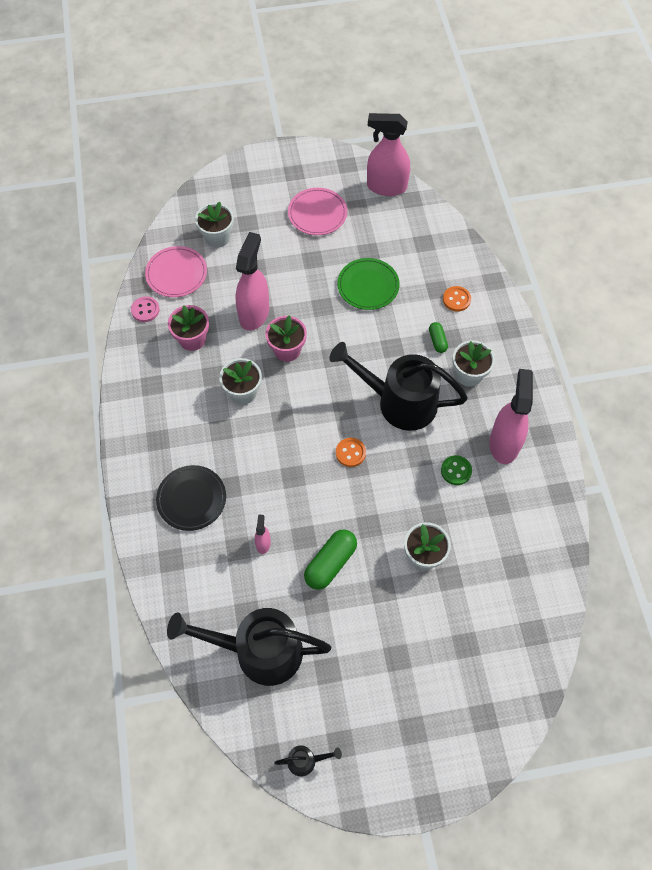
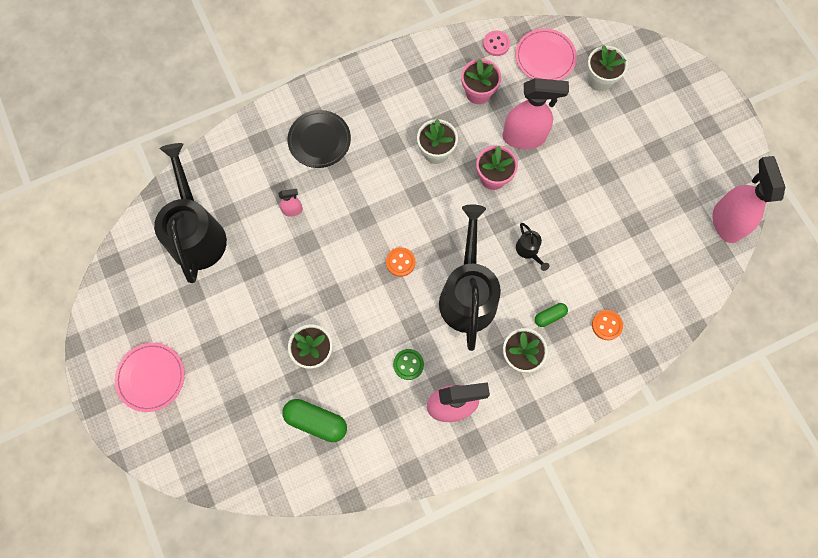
camera: 75 degrees right, 10 degrees up
(306, 760) = (114, 295): black watering can -> black watering can (529, 251)
(317, 213) = (664, 163): pink plate -> pink plate (151, 377)
(330, 563) = (287, 272): green capsule -> green capsule (316, 421)
(368, 286) = (592, 233): green plate -> none

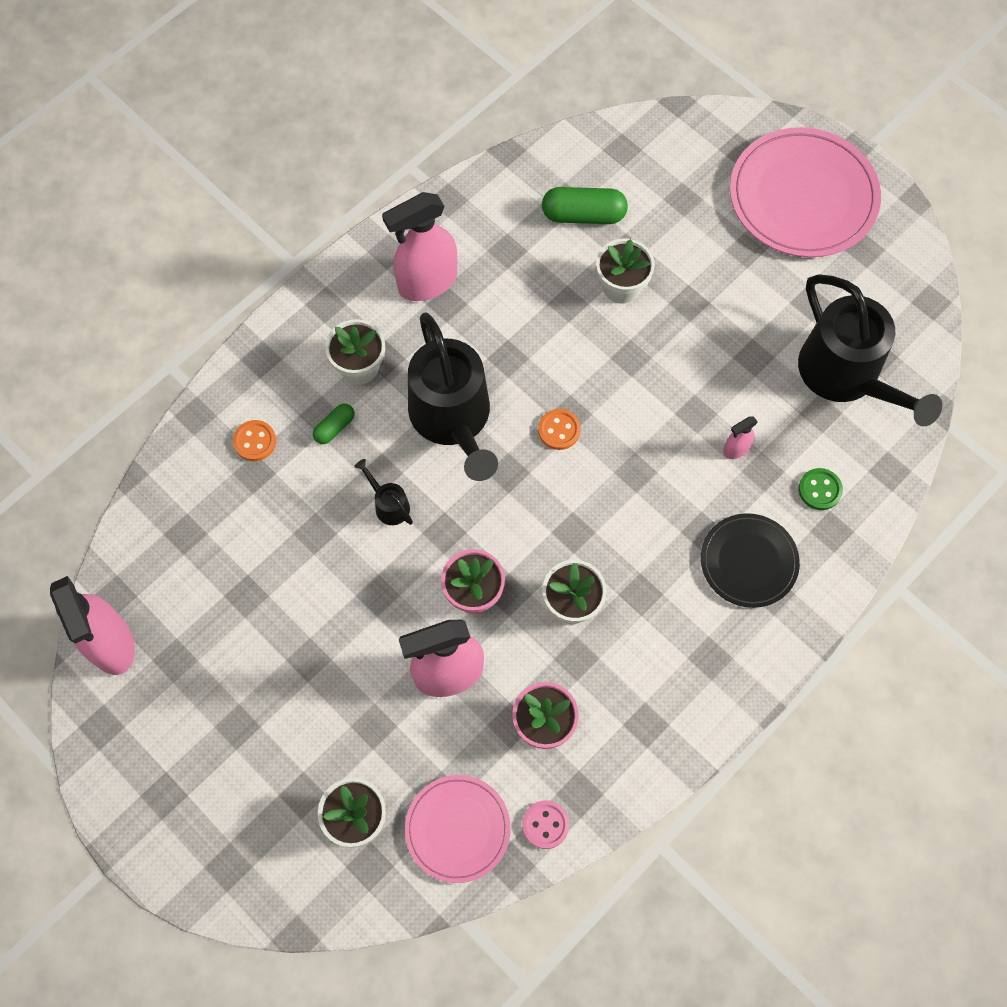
camera: 160 degrees right, 5 degrees down
(151, 377) = (803, 197): pink plate -> pink plate, size x1.69
(408, 364) = (498, 311): green button -> green button (820, 490)

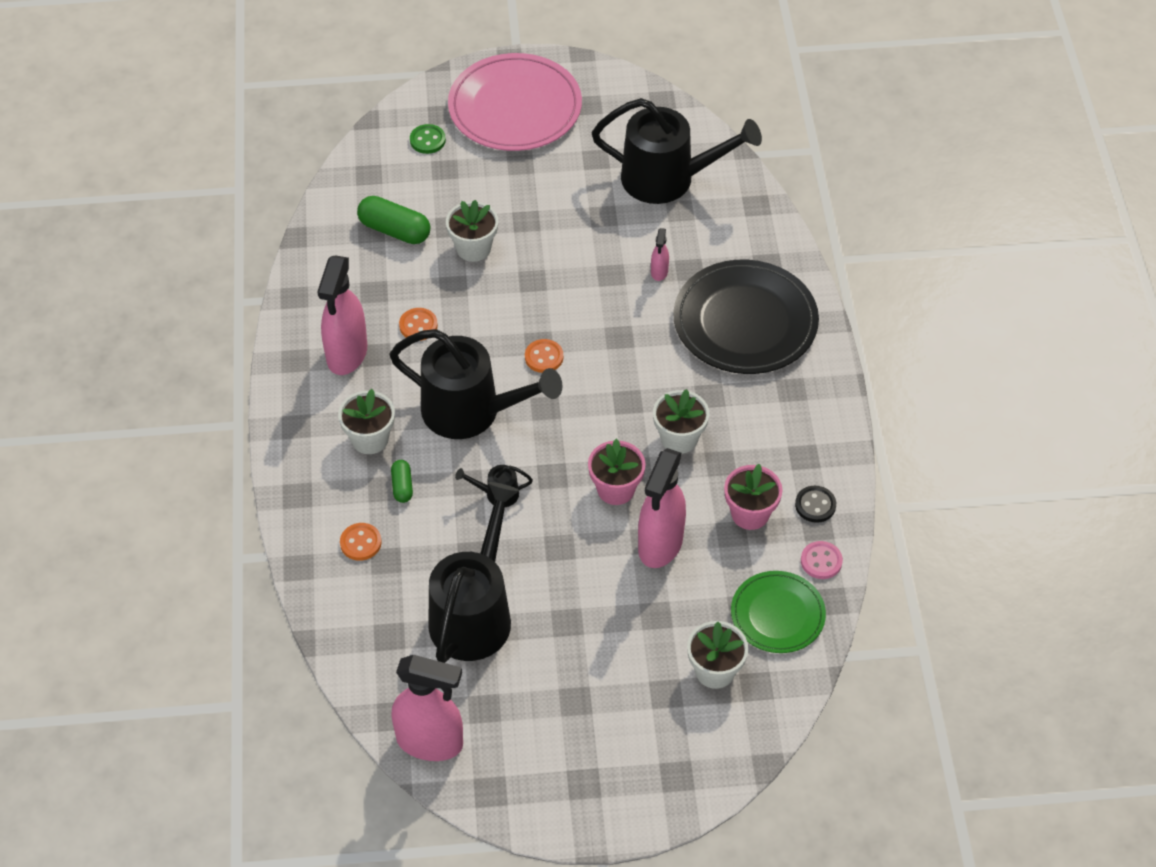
camera: 50 degrees left, 15 degrees down
(259, 580) = (474, 612): none -> black watering can
(457, 829) = (777, 614): pink plate -> green plate
(503, 310) = (418, 325): none -> orange button
(583, 215) = (395, 230): green capsule -> green capsule turned 75 degrees clockwise
(601, 774) = (815, 505): none -> black button
(748, 562) = (745, 321): black plate -> black plate, size x1.69
(820, 490) = (733, 249): green button -> green button (427, 140)

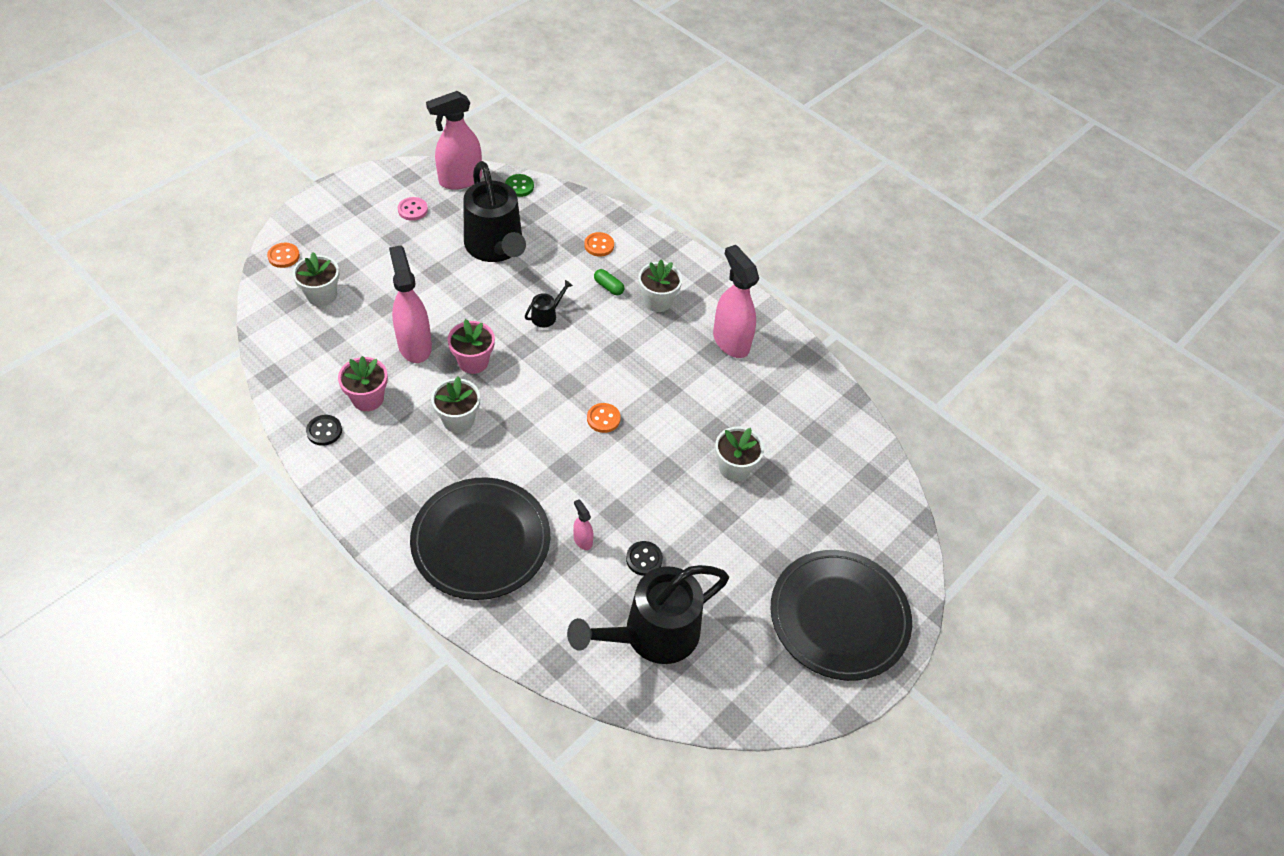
camera: 135 degrees right, 0 degrees up
(395, 230) = (802, 445): green capsule -> none
(418, 325) = (708, 388): orange button -> orange button (283, 256)
(427, 140) = (866, 535): green button -> green button (519, 186)
(472, 412) = (613, 354): black watering can -> none
(515, 107) = (839, 617): pink plate -> black plate
(622, 229) = (644, 559): none -> black button
(777, 614) = (303, 347): green plate -> none
(821, 561) = (295, 396): pink button -> pink button (412, 210)

